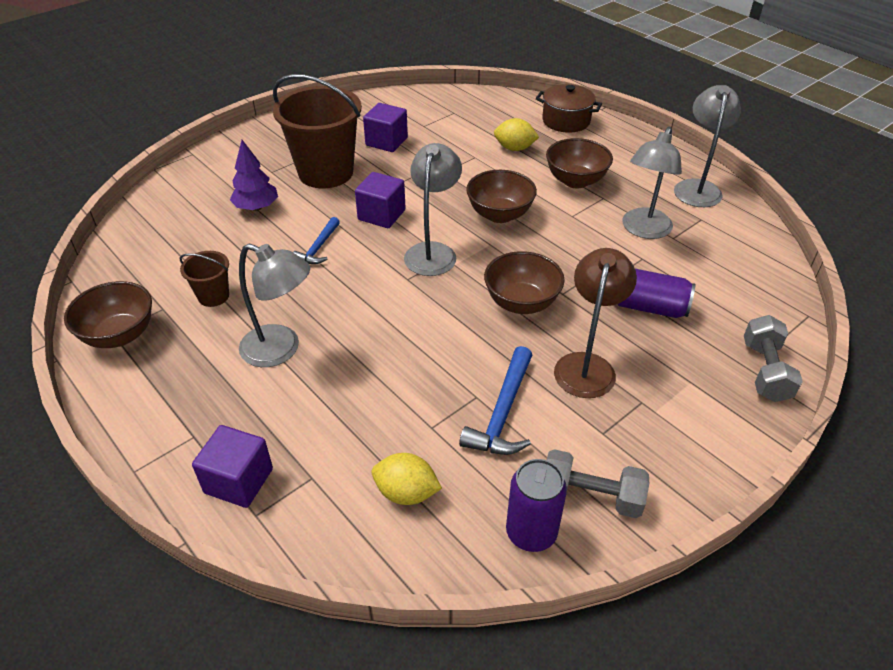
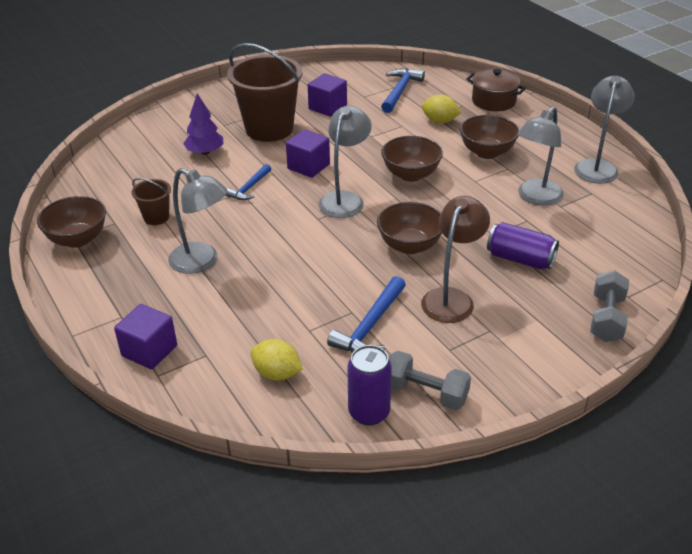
camera: 10 degrees right, 5 degrees down
(462, 117) = (400, 91): none -> blue hammer

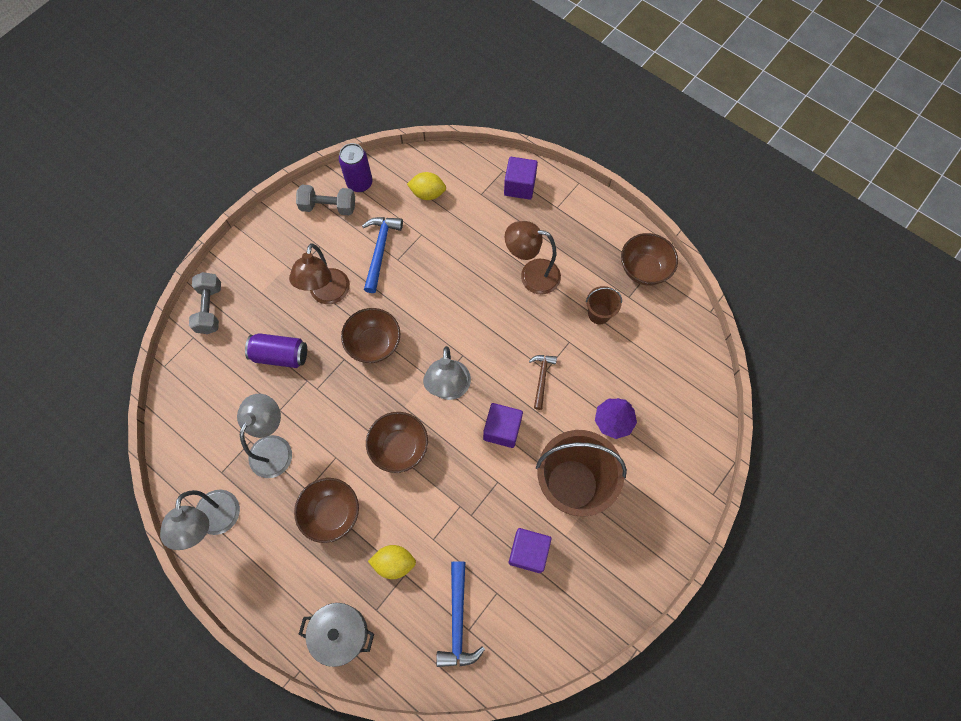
camera: 160 degrees right, 30 degrees up
(202, 262) = (531, 275): grey lamp -> brown lamp
(249, 188) = (541, 378): blue hammer -> brown hammer
(493, 101) = (341, 633): brown pot -> grey pot

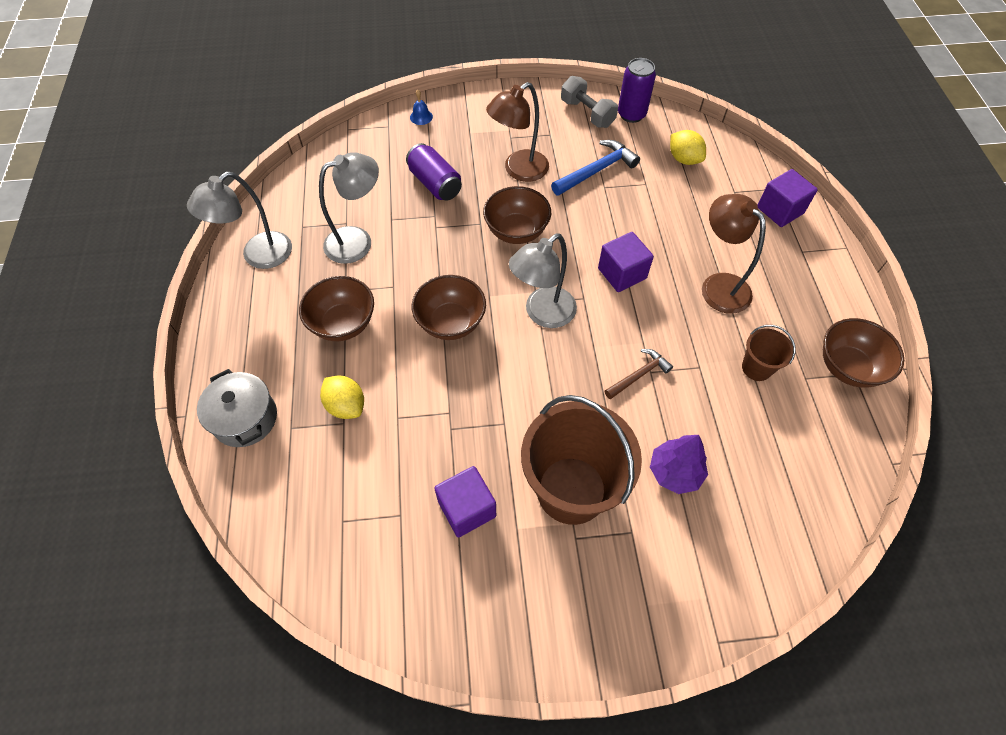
camera: 45 degrees right, 10 degrees down
(210, 308) = (421, 117): grey dumbbell -> blue bell
(458, 621) = (342, 504): blue hammer -> none
(502, 429) = (555, 385): purple cube -> purple cube (622, 273)

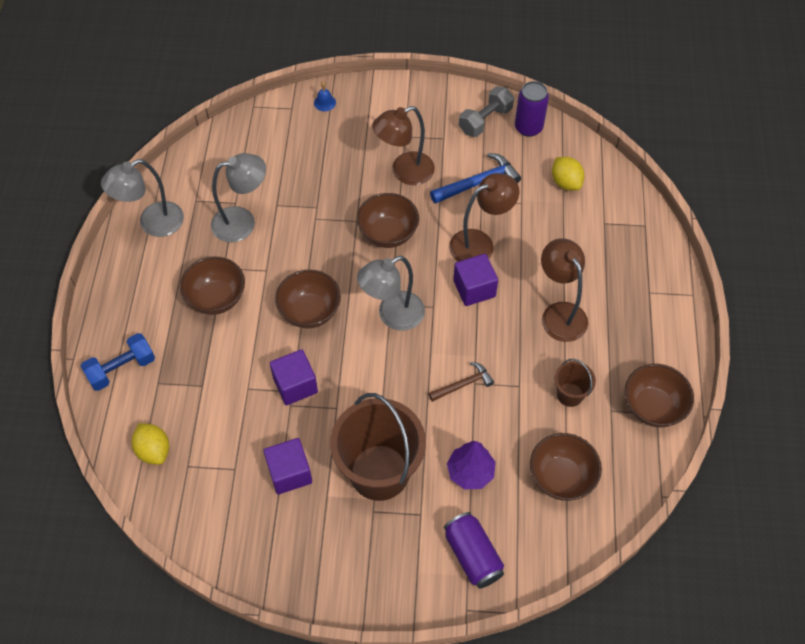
camera: 10 degrees right, 0 degrees up
(245, 418) = (122, 369): grey pot -> blue dumbbell
(346, 405) = (206, 371): yellow lemon -> yellow lemon (154, 450)
(435, 184) = (323, 175): purple can -> purple can (472, 555)
(587, 113) = (485, 120): grey dumbbell -> grey dumbbell turned 75 degrees clockwise
(615, 228) = (480, 243): none -> brown lamp
(777, 461) = (561, 477): none -> brown bowl
(780, 210) = (642, 248): purple cube -> purple cube (295, 385)

